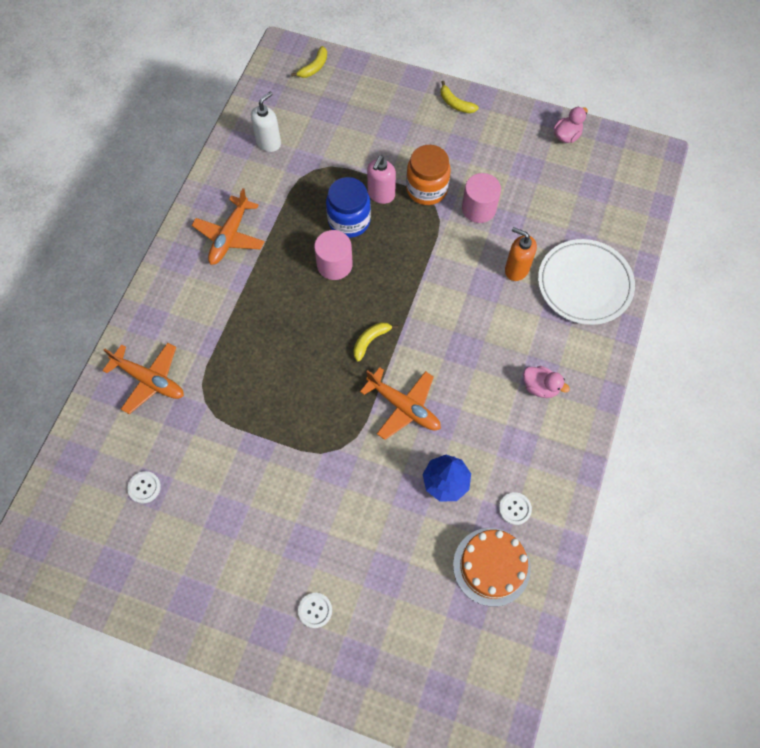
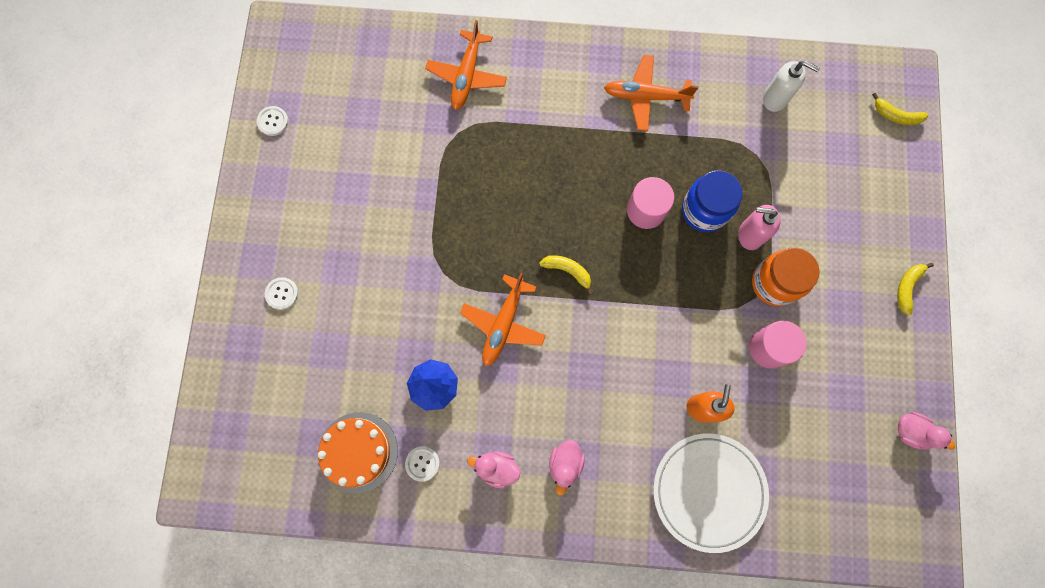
camera: 75 degrees right, 10 degrees up
(144, 487) = (361, 108): white button -> white button (273, 121)
(532, 444) = (496, 468): none -> pink duck

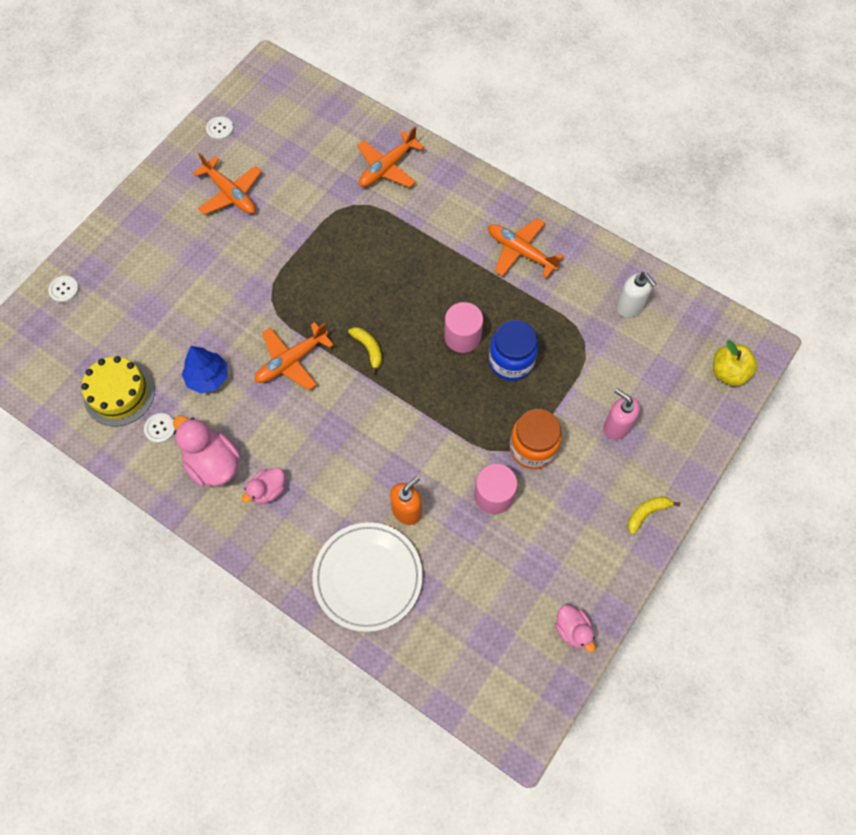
camera: 30 degrees right, 10 degrees down
(282, 293) = (142, 252): white button -> white button (64, 289)
(330, 185) = (230, 193): none -> orange plane
(358, 452) = (119, 393): orange cake -> yellow cake
(496, 468) = (213, 463): pink duck -> pink duck, size x1.68
(750, 235) = (536, 400): pink soap dispenser -> pink soap dispenser (616, 427)
(895, 115) = (728, 372): yellow banana -> yellow apple

